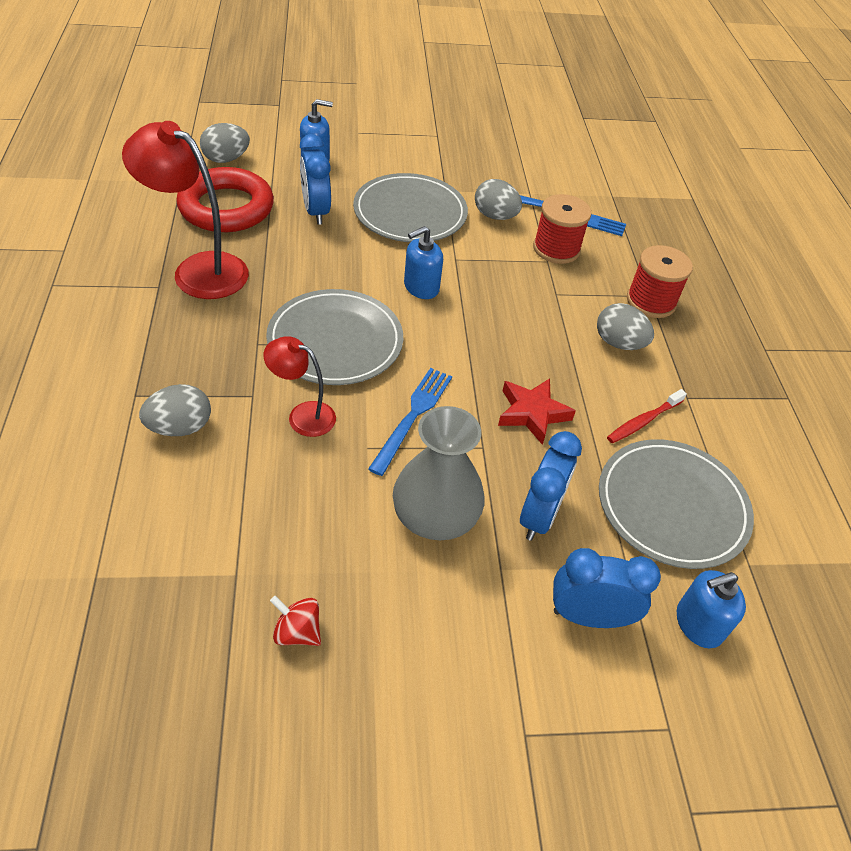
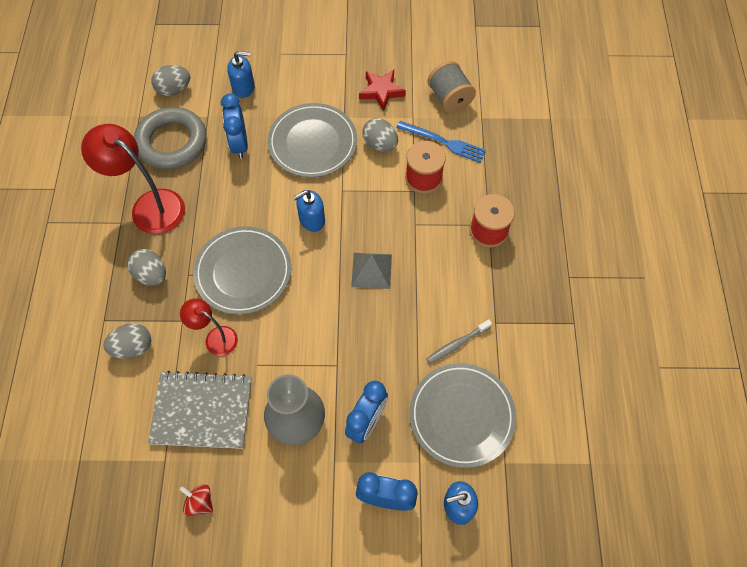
camera: 10 degrees right, 15 degrees up
(226, 207) = (172, 142): red ring -> grey ring
(290, 506) = (202, 411): none -> grey notebook
(413, 416) = (291, 339): blue fork -> none
(510, 340) = (371, 270): none -> grey pyramid
(532, 413) = (377, 336): red star -> red star (381, 91)
(570, 178) = (449, 99): none -> grey spool
(619, 343) = (454, 272): grey egg -> grey egg (151, 275)
(643, 421) = (457, 344): red toothbrush -> grey toothbrush

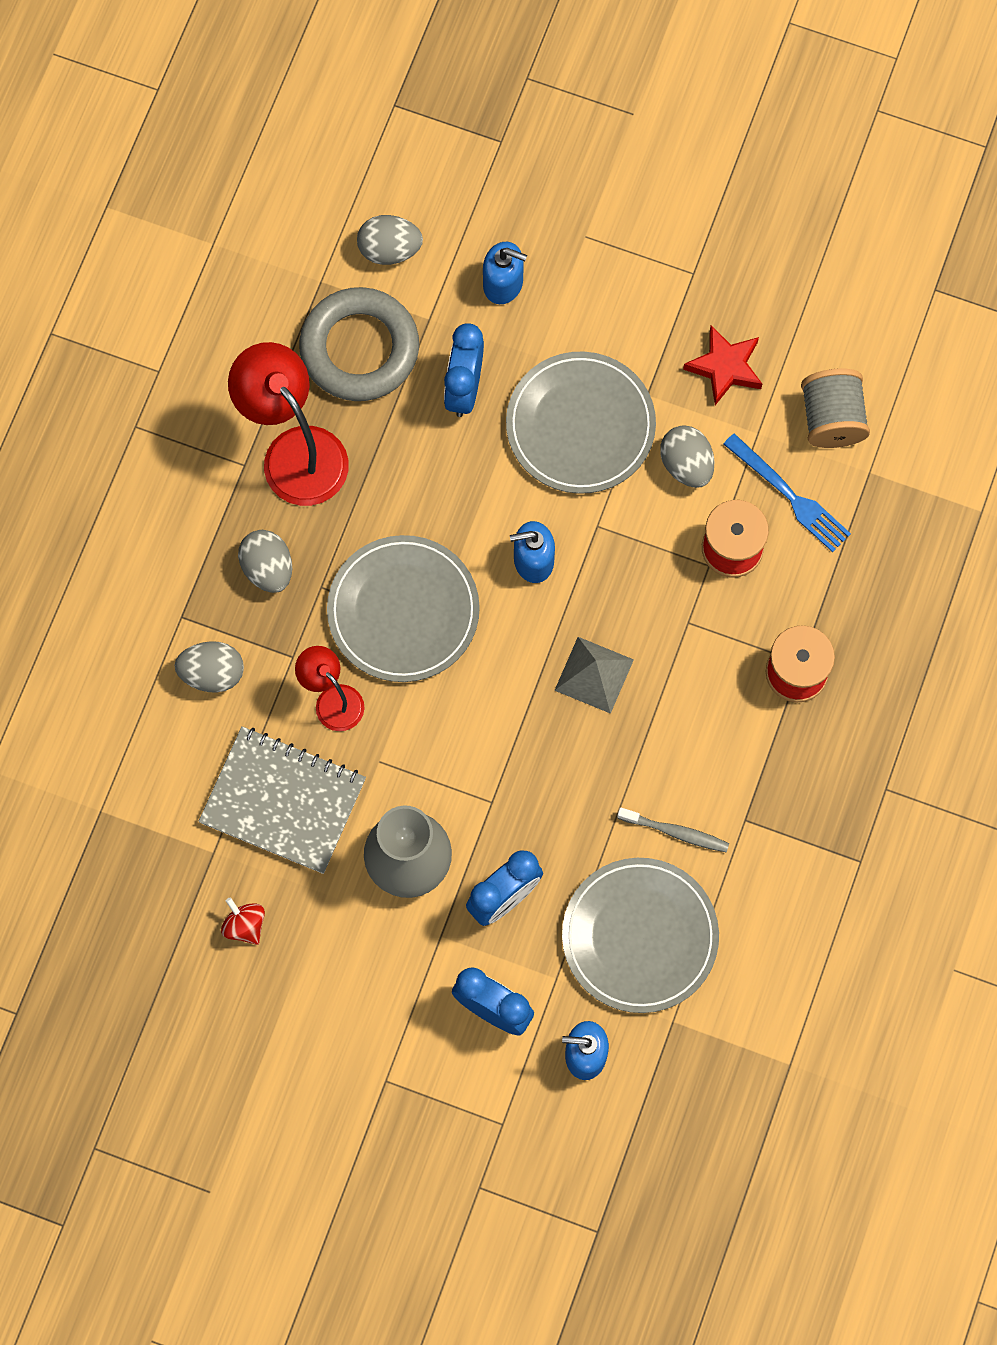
camera: 20 degrees right, 10 degrees up
(457, 344) = (675, 832): grey toothbrush -> grey toothbrush turned 150 degrees counterclockwise

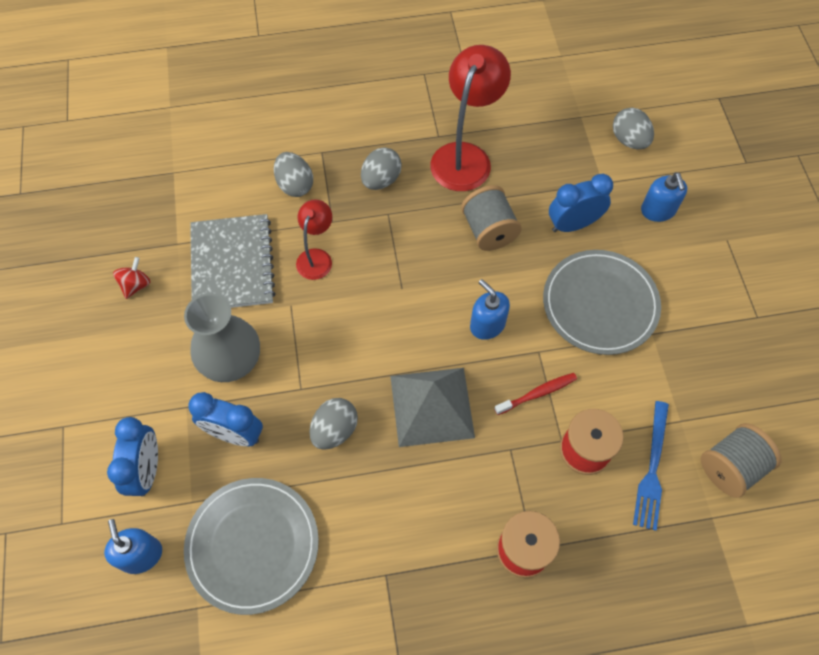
camera: 60 degrees right, 10 degrees down
(359, 349) = (555, 156): grey ring -> none
(403, 611) = (402, 266): grey plate -> none
(414, 486) = (489, 230): none -> grey spool
(594, 675) = (431, 406): grey pyramid -> grey pyramid, size x1.54
(644, 557) = (537, 393): none -> red toothbrush
(675, 832) = (347, 527): grey toothbrush -> none
(686, 465) = (622, 385): grey egg -> grey egg (334, 430)
(725, 367) = (710, 373): red star -> none

